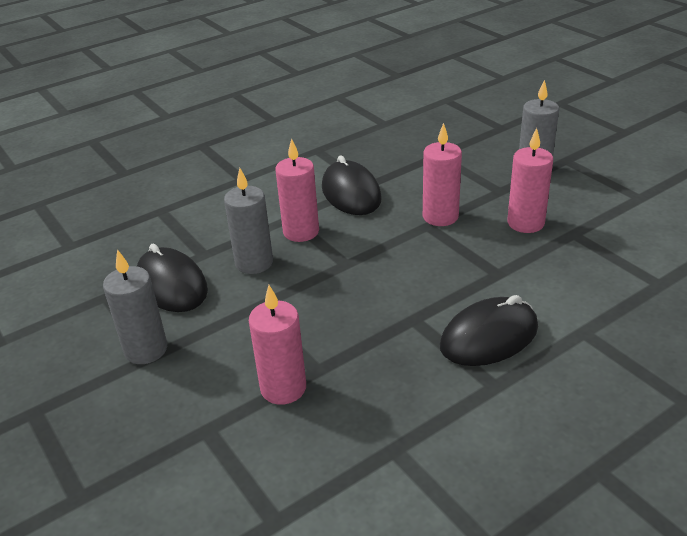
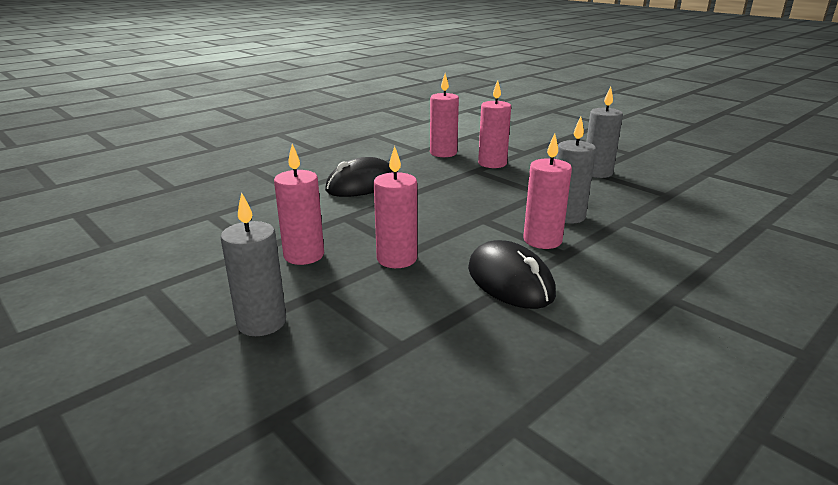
camera: 170 degrees right, 10 degrees down
(171, 285) = (623, 201): black mouse -> none
(354, 433) = (443, 153): none -> pink candle

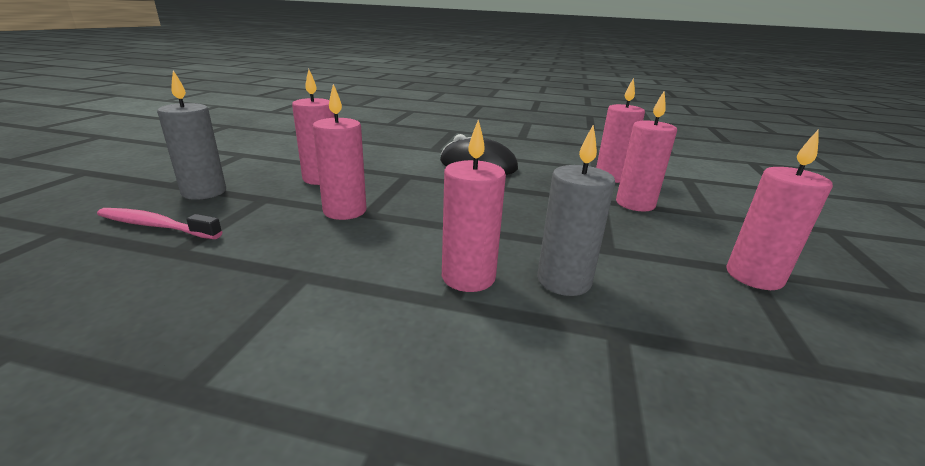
camera: 55 degrees right, 0 degrees up
(329, 355) = (156, 226): none -> pink toothbrush
(510, 281) = (340, 278): black mouse -> none
(597, 173) = (754, 276): grey candle -> pink candle

